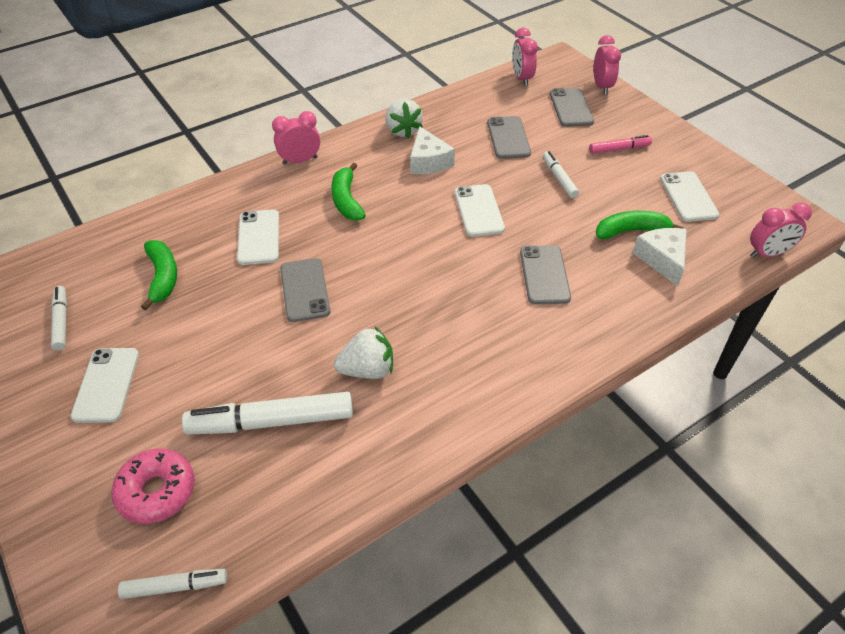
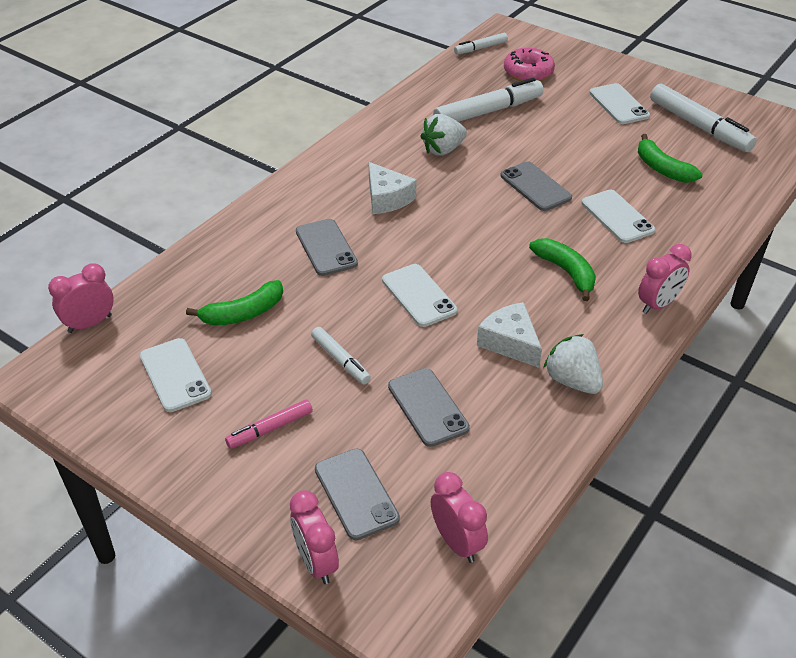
camera: 160 degrees right, 5 degrees down
(61, 321) = (699, 126): white marker -> white marker, size x1.86
(662, 259) = (208, 290): white cheese -> white cheese (387, 198)

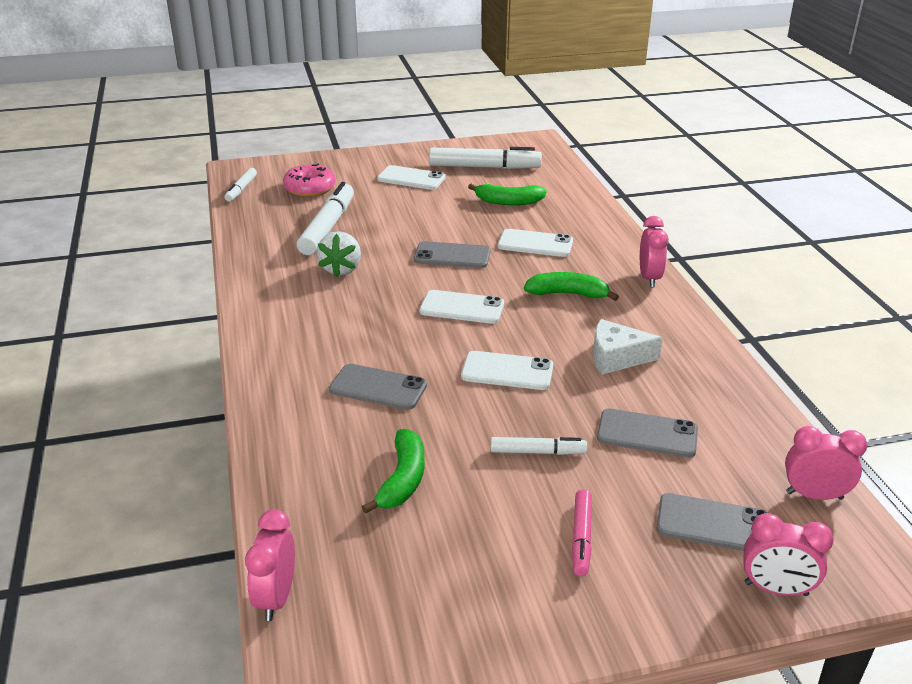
camera: 50 degrees left, 10 degrees down
(175, 375) = (436, 568): white phone -> white phone (462, 308)
(387, 198) = (360, 325): white cheese -> none
(572, 381) = (689, 352): white strawberry -> none

